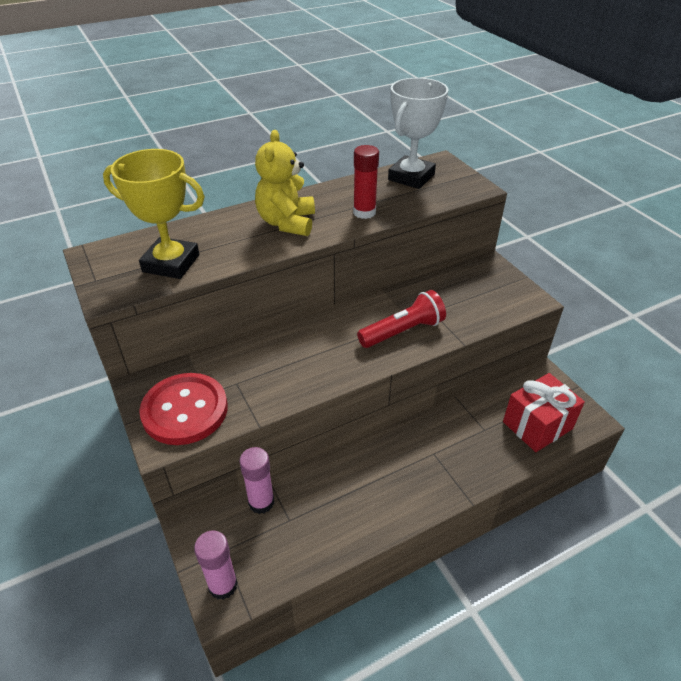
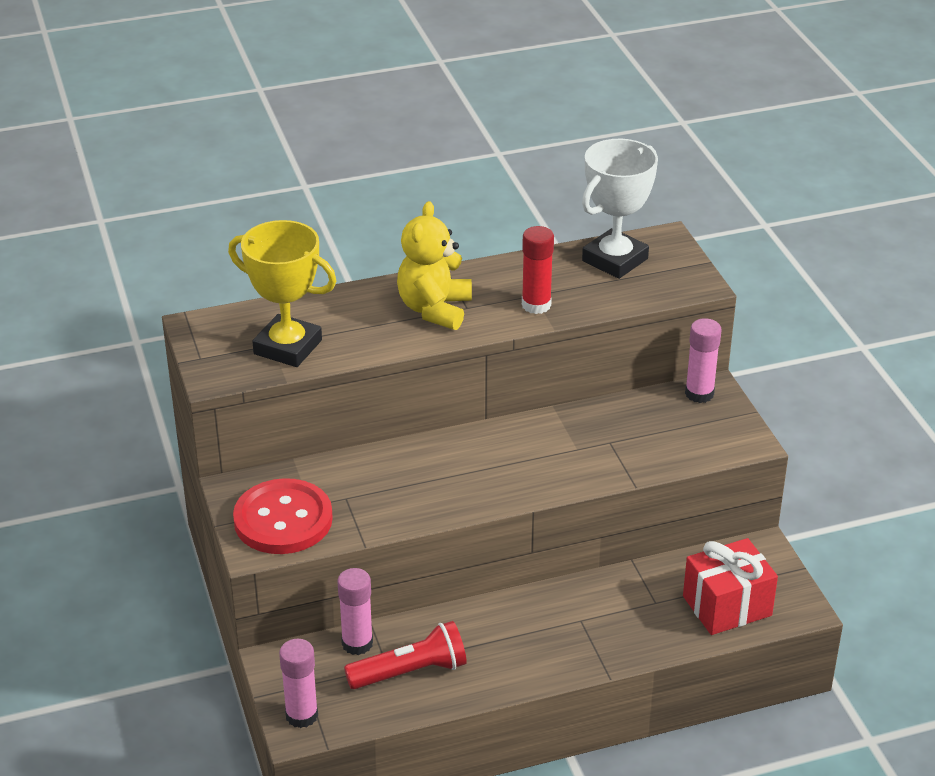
camera: 10 degrees right, 5 degrees down
(402, 331) = (563, 462): red flashlight -> red flashlight (410, 672)
(483, 269) = (699, 394): none -> pink glue stick

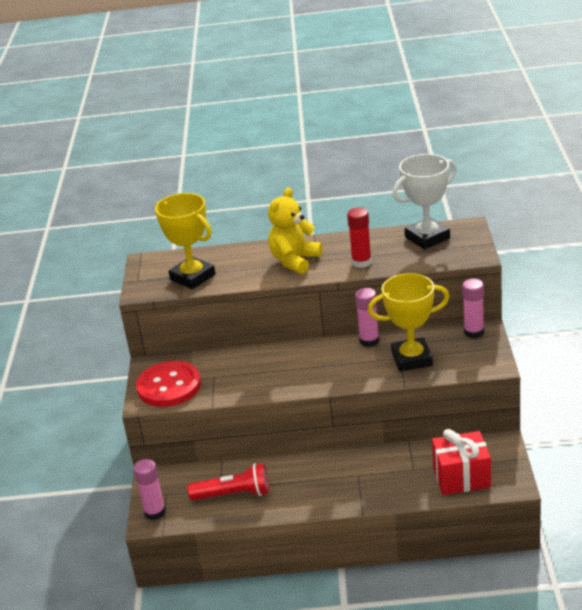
camera: 20 degrees right, 5 degrees down
(357, 643) = (207, 473): pink glue stick -> pink glue stick (369, 341)
(628, 442) = (412, 359): none -> yellow trophy

